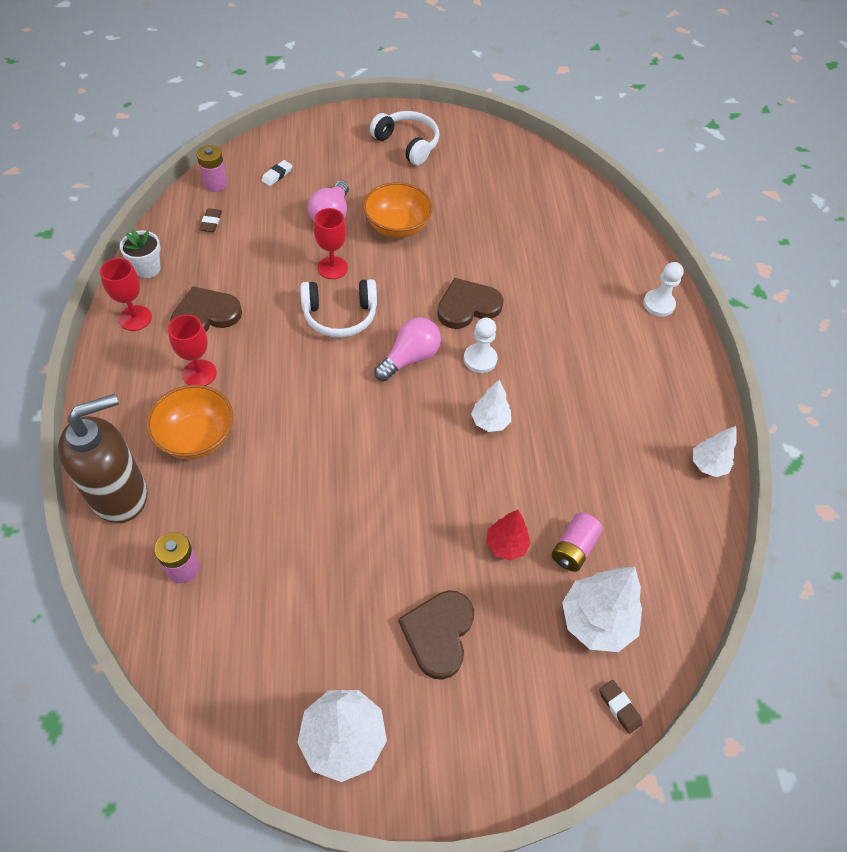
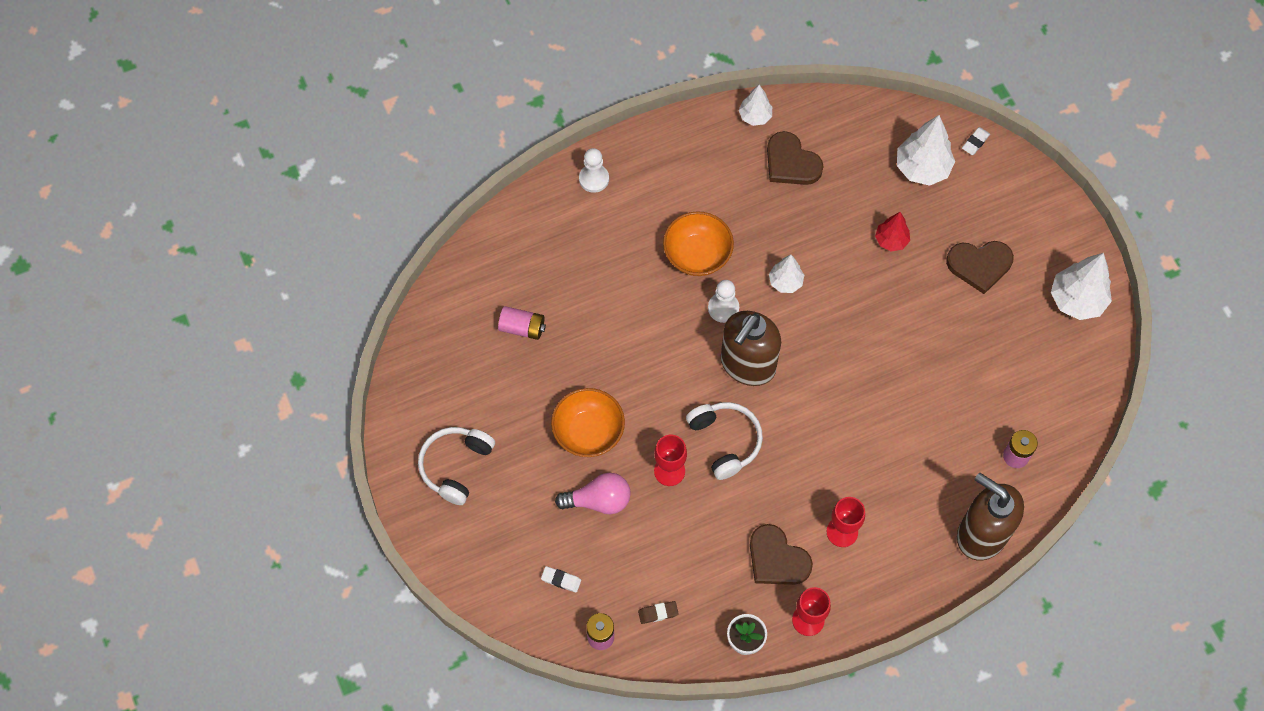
camera: 105 degrees left, 10 degrees up
(196, 437) = (904, 502): orange bowl -> orange bowl (697, 255)
(410, 358) = (747, 365): pink light bulb -> brown soap dispenser
(467, 306) = (666, 336): brown heart -> brown heart (791, 162)
(573, 548) = (872, 194): pink battery -> pink battery (522, 328)
(619, 707) = (975, 142): brown eraser -> white eraser

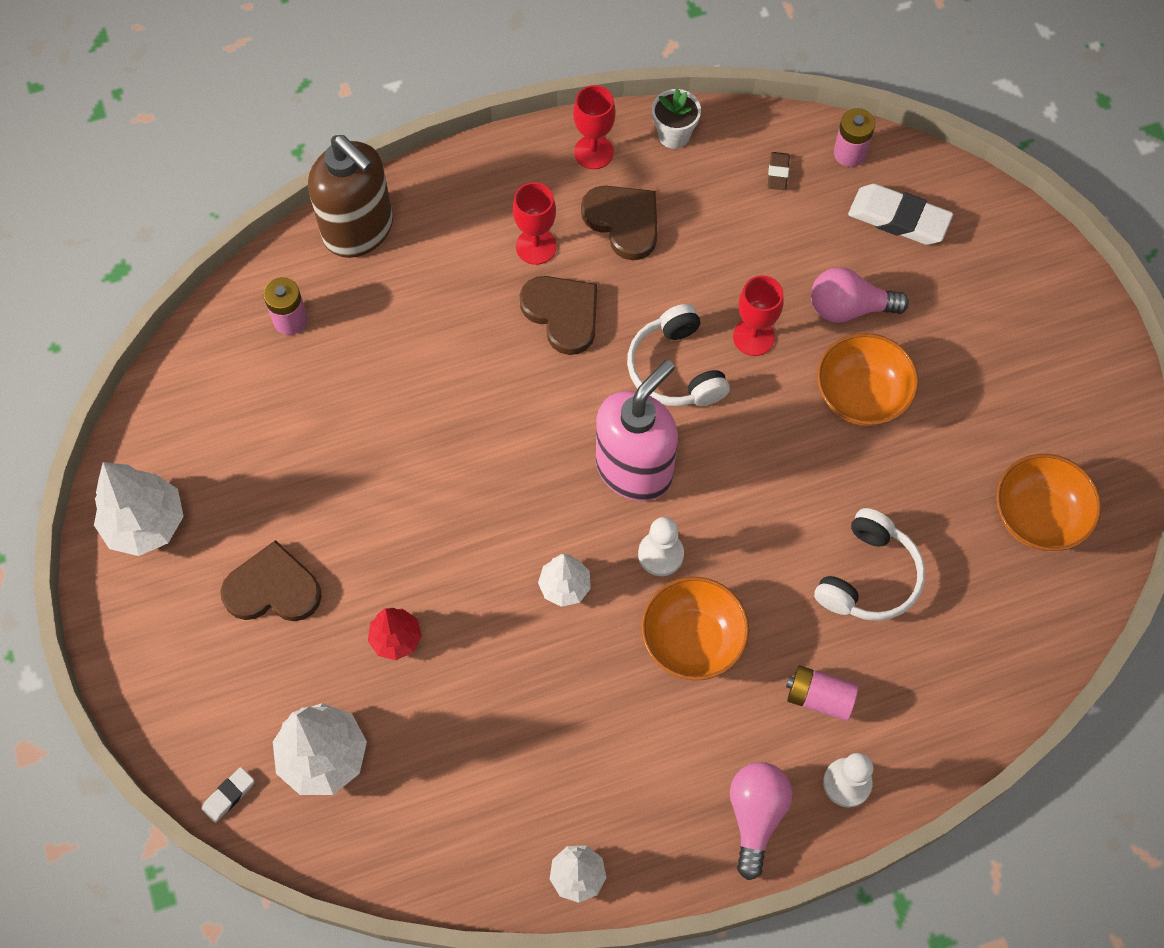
camera: 175 degrees left, 0 degrees up
(455, 466) = (1041, 366): white headphones -> white headphones (869, 577)
(465, 354) = (1037, 516): none -> orange bowl
(522, 328) = (955, 549): pink battery -> pink battery (819, 697)
(561, 580) = (898, 219): white eraser -> white eraser, size x2.00
(650, 156) = (755, 816): none -> pink light bulb
(658, 613) = (778, 173): brown eraser -> brown eraser turned 75 degrees counterclockwise
(747, 365) = (634, 469): brown soap dispenser -> pink soap dispenser
(791, 162) = (529, 785): brown heart -> brown heart (562, 314)

